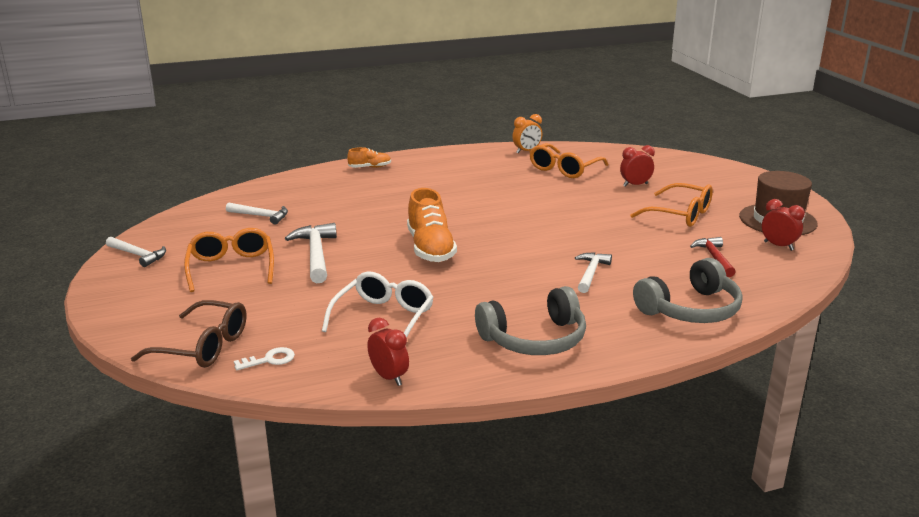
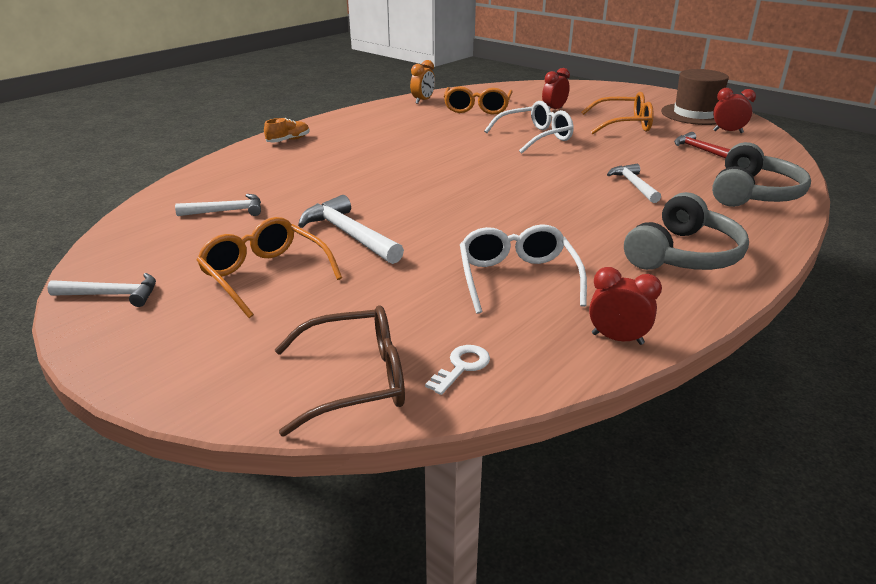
camera: 30 degrees left, 5 degrees up
(430, 248) = (461, 199): orange shoe -> none
(574, 208) = (535, 137): none -> white glasses

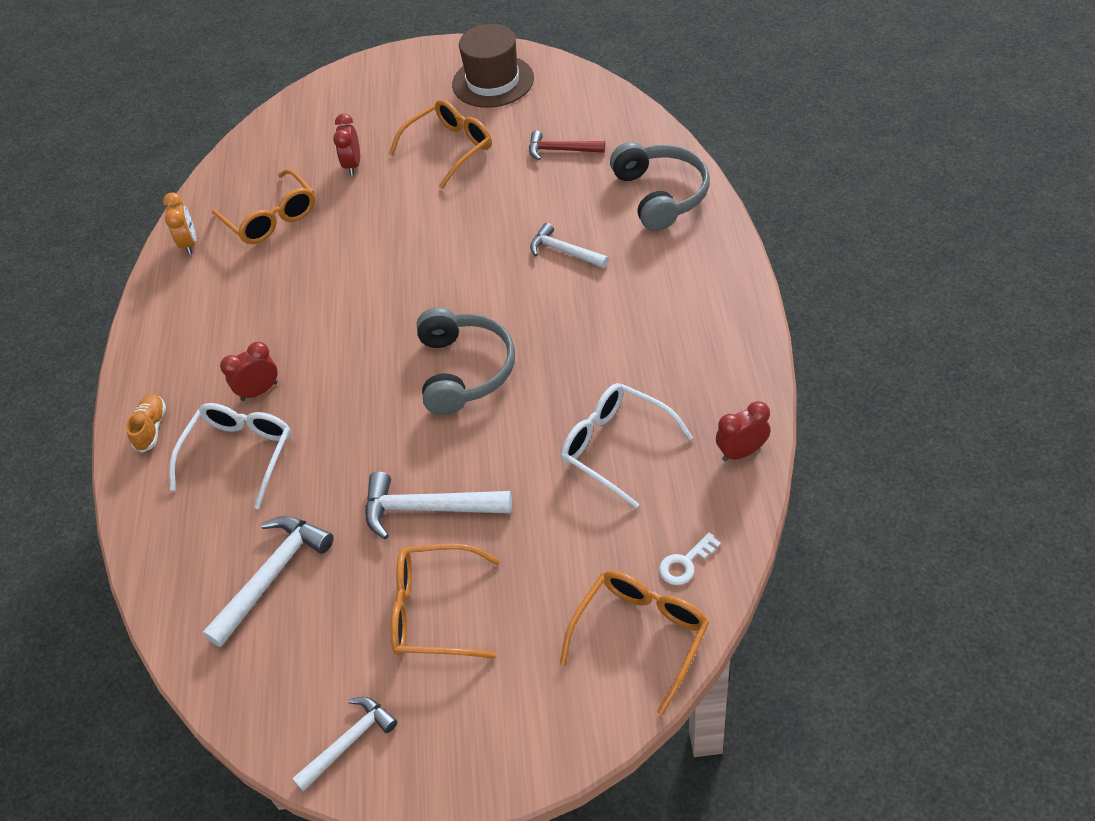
camera: 40 degrees left, 20 degrees up
(226, 211) = (272, 576): white hammer -> white hammer, size x1.51
(356, 380) = (641, 635): brown glasses -> orange glasses
(461, 367) = (685, 563): white key -> white key turned 120 degrees counterclockwise
(535, 137) = (395, 232): white glasses -> white glasses (240, 454)
(683, 254) = (690, 322): grey headphones -> grey headphones (464, 370)
(727, 132) = (551, 98): red clock -> red clock (259, 391)

